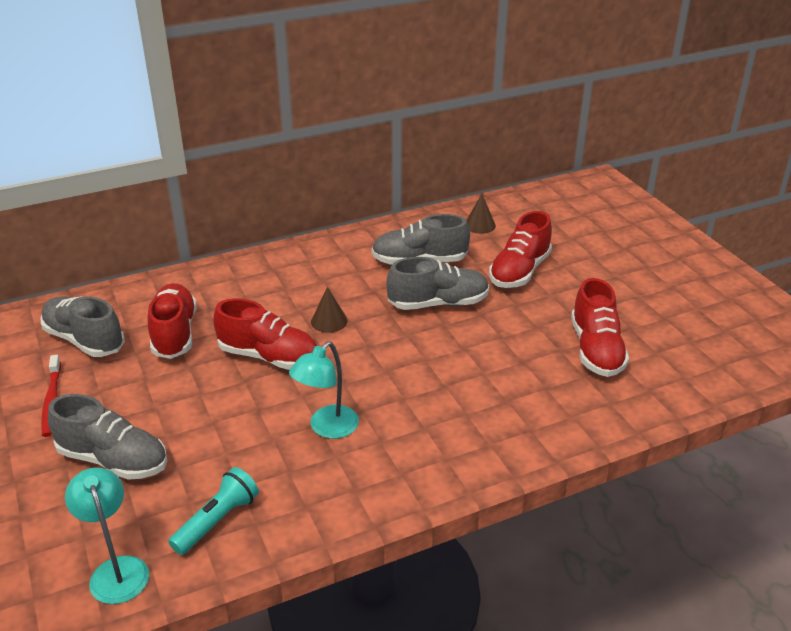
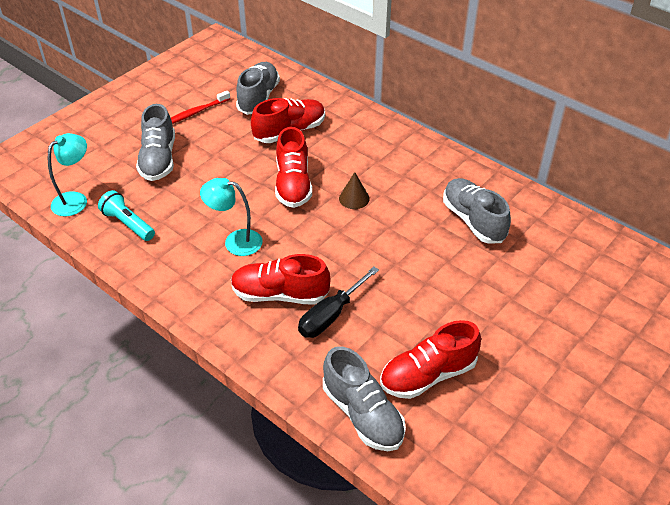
camera: 65 degrees right, 10 degrees up
(217, 521) = (128, 224): turquoise flashlight -> turquoise flashlight turned 150 degrees counterclockwise
(438, 303) = (421, 251): grey shoe -> grey shoe (362, 414)
(479, 225) = (564, 241): brown cone -> none
(487, 387) = (331, 315): none -> black screwdriver
(519, 271) = (510, 290): red shoe -> red shoe (280, 294)

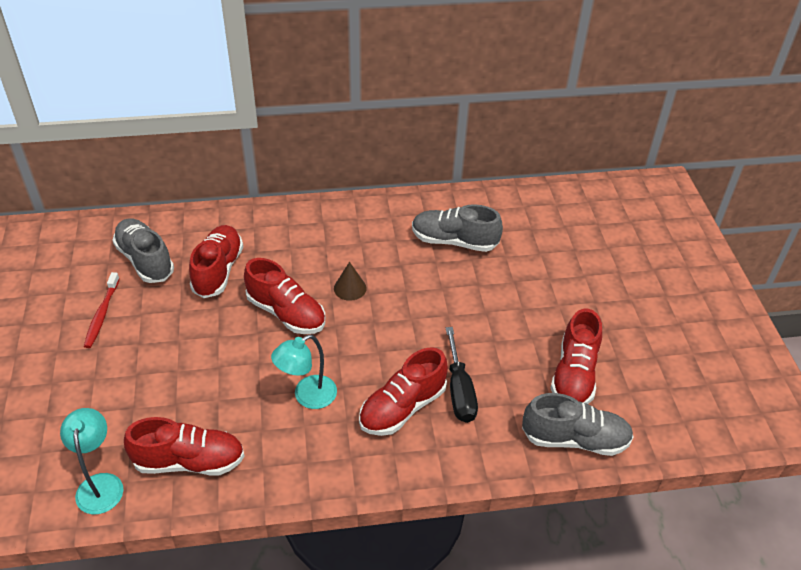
camera: 50 degrees left, 0 degrees up
(128, 224) = (189, 461): turquoise flashlight -> red shoe
(158, 159) = (130, 383): grey shoe -> none

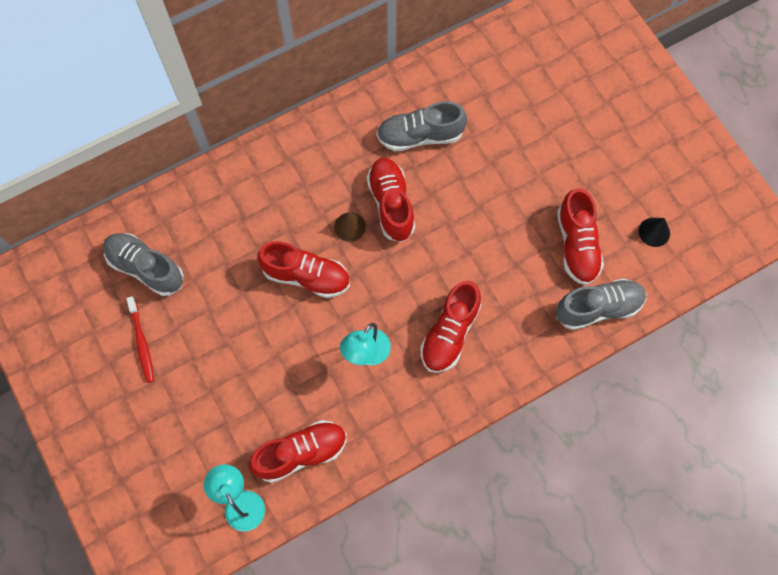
camera: 20 degrees left, 25 degrees up
(218, 271) = (220, 253): red shoe -> red shoe (391, 204)
(459, 390) = (489, 297): black screwdriver -> none
(665, 391) = (654, 232): none -> black cone

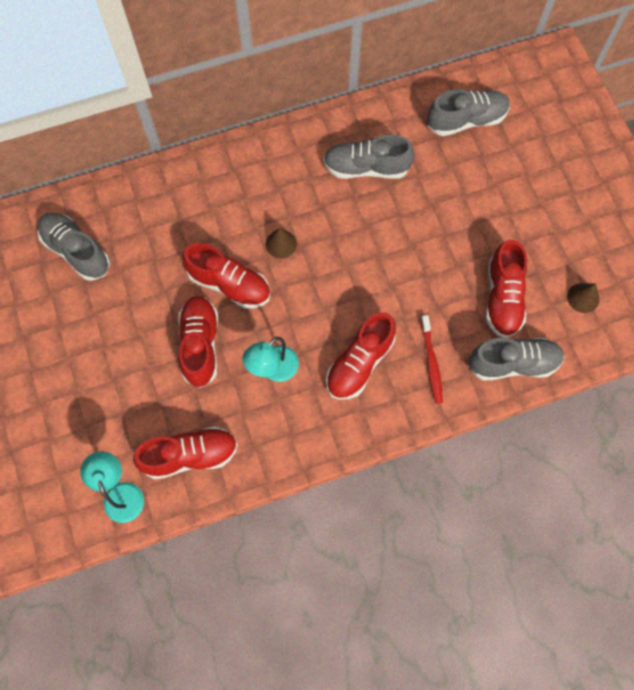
camera: 10 degrees right, 0 degrees up
(142, 342) = (58, 321): red toothbrush -> red toothbrush (431, 362)
(391, 204) = (325, 229): red shoe -> red shoe (200, 345)
(510, 72) = (466, 120): none -> grey shoe
(654, 232) = (583, 298): black cone -> brown cone

